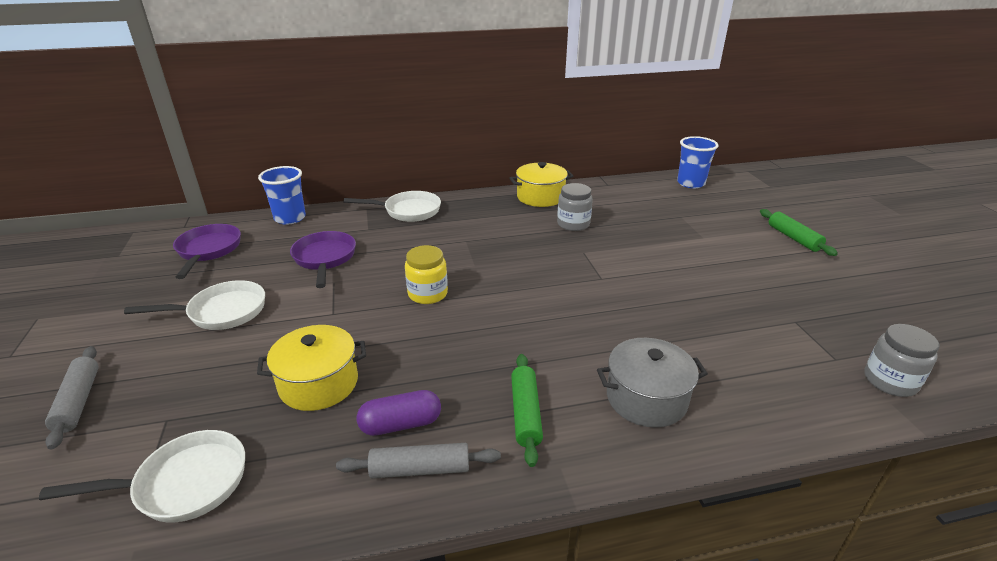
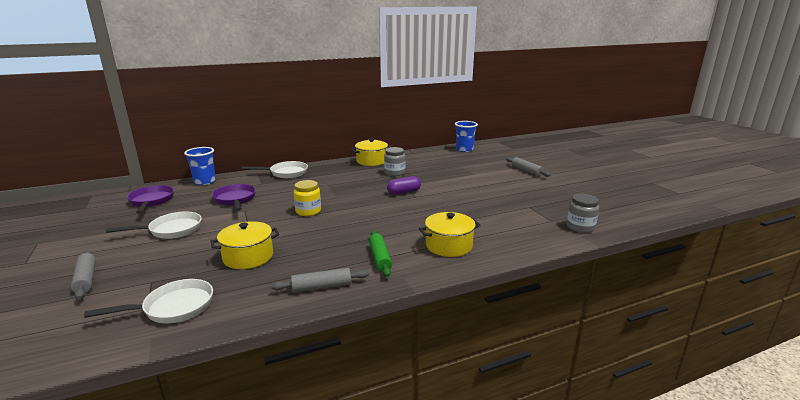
camera: 10 degrees left, 10 degrees down
(401, 424) = (305, 269): purple capsule -> purple capsule (404, 192)
(646, 398) = (449, 245): grey pot -> yellow pot
(793, 238) = (526, 171): green rolling pin -> grey rolling pin

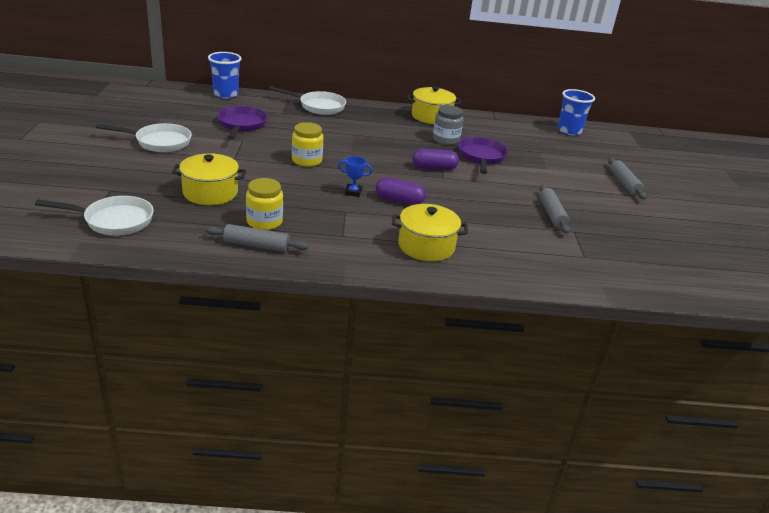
camera: 20 degrees right, 10 degrees up
(86, 279) = (59, 170): grey rolling pin -> grey rolling pin (551, 214)
(151, 201) = (160, 104): purple pan -> purple pan (481, 157)
(313, 266) = (264, 222): none -> yellow jar
(362, 224) = (353, 192): none -> blue trophy
(380, 258) = (338, 235): green rolling pin -> none
(400, 220) = (399, 200): none -> purple capsule
(580, 227) = (613, 275): grey jar -> none

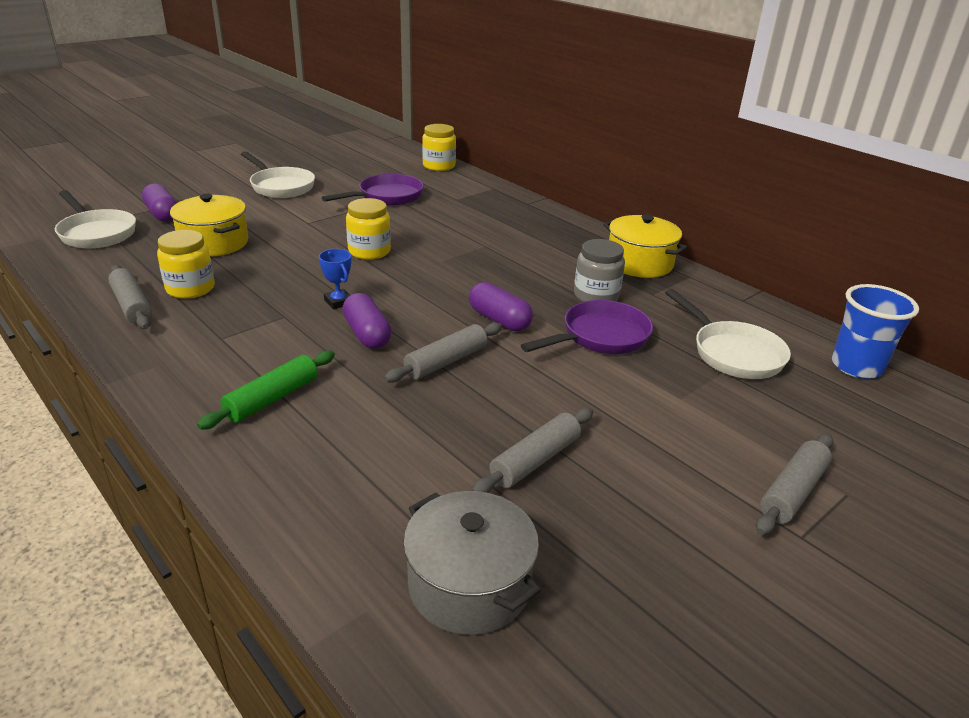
camera: 50 degrees right, 0 degrees up
(127, 190) = (163, 214): none -> purple capsule
(226, 94) = (439, 166): blue cup -> yellow jar
(318, 106) = (512, 206): white pan -> white pan (732, 353)
(426, 246) = (272, 398): yellow pot -> green rolling pin
(453, 195) = (446, 361): none -> grey rolling pin
(609, 261) = (469, 585): none -> grey pot

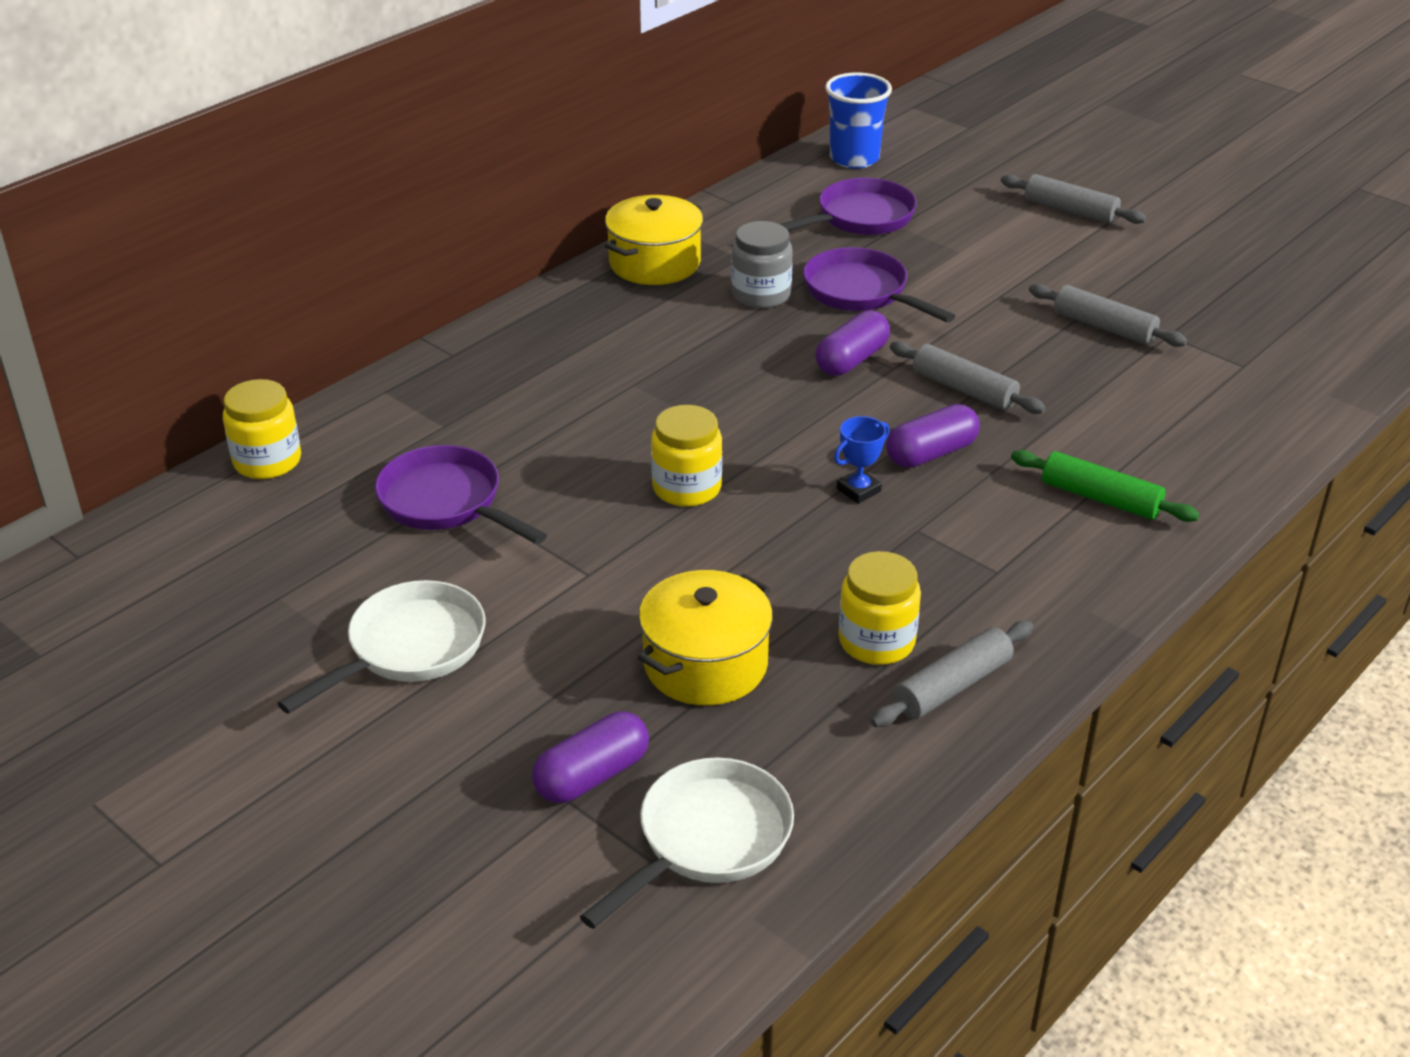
camera: 95 degrees left, 5 degrees up
(469, 585) = (1271, 351): grey pot -> none
(732, 353) = (859, 218): white pan -> purple pan

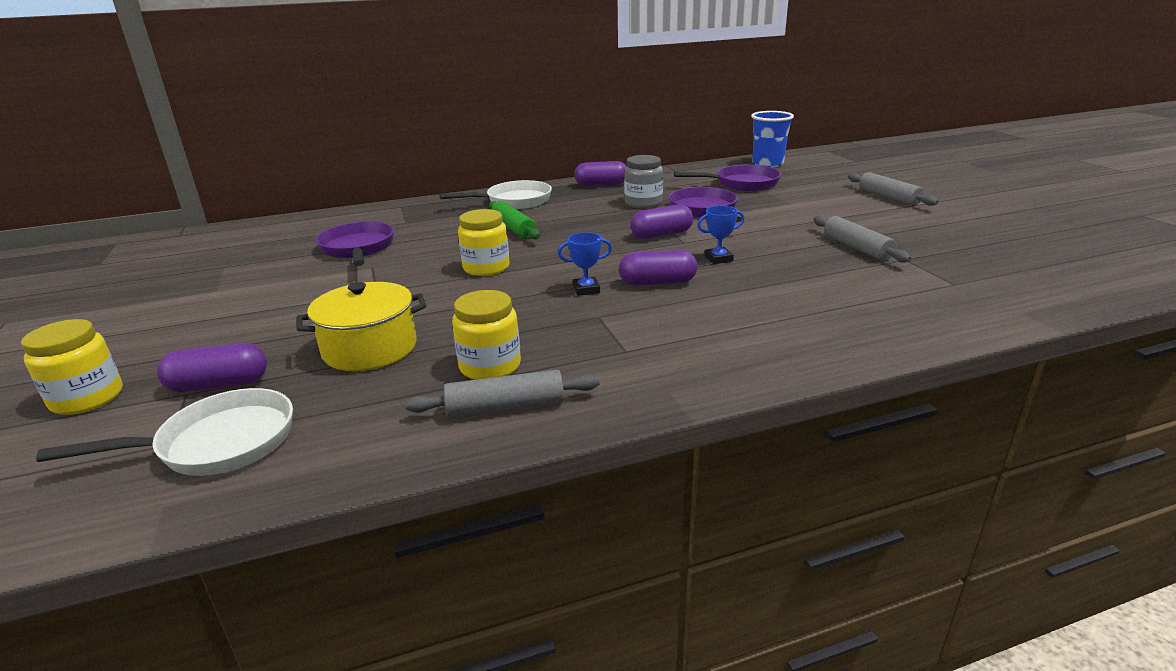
camera: 30 degrees right, 10 degrees down
(267, 461) = (309, 220): yellow jar -> yellow jar (87, 398)
(409, 649) = (239, 300): white pan -> white pan (514, 201)
(654, 263) = (601, 184): yellow pot -> purple capsule
(964, 389) = (718, 259): grey rolling pin -> blue trophy
(1100, 498) = (754, 329): green rolling pin -> green rolling pin (513, 228)

